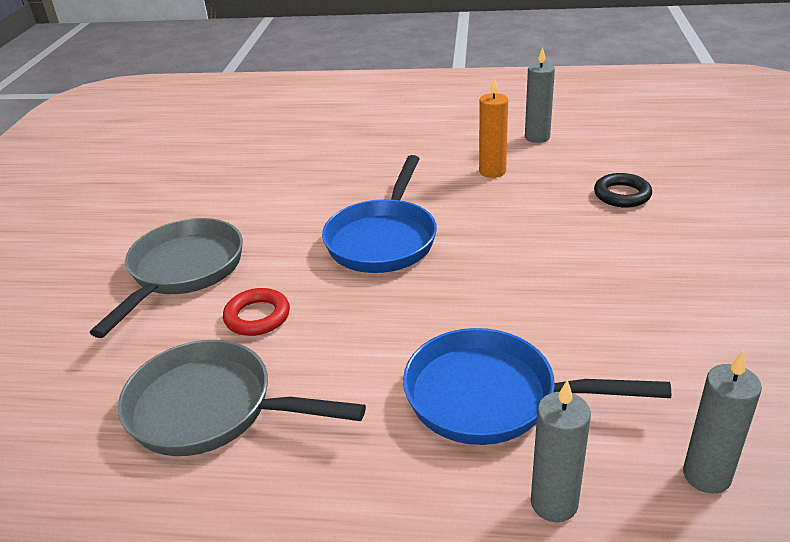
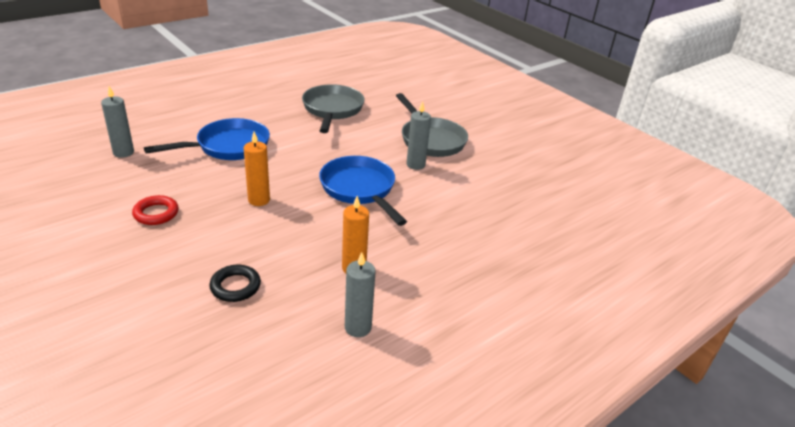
camera: 130 degrees right, 0 degrees up
(211, 408) = (332, 110): grey pan -> grey pan turned 60 degrees counterclockwise
(257, 316) = (364, 137): red ring -> red ring (156, 213)
(523, 274) = (259, 200): none -> orange candle
(554, 503) = (180, 128): grey candle -> grey candle (415, 165)

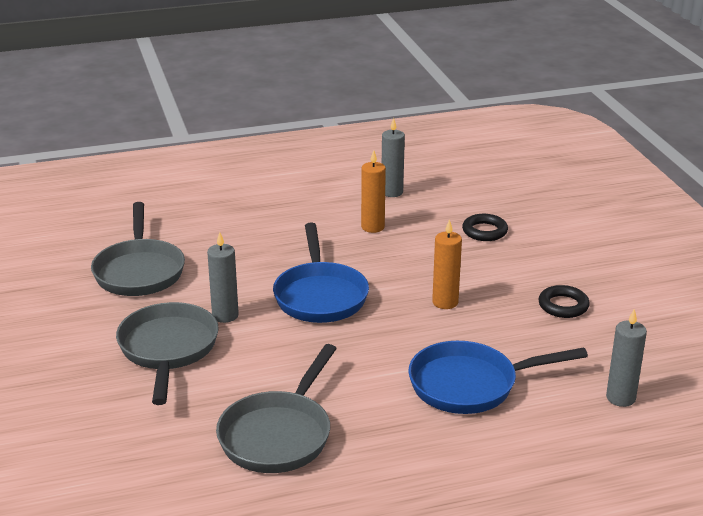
camera: 155 degrees left, 5 degrees down
(156, 213) = (563, 306): red ring -> black ring
(508, 186) = (139, 271): none -> grey pan

